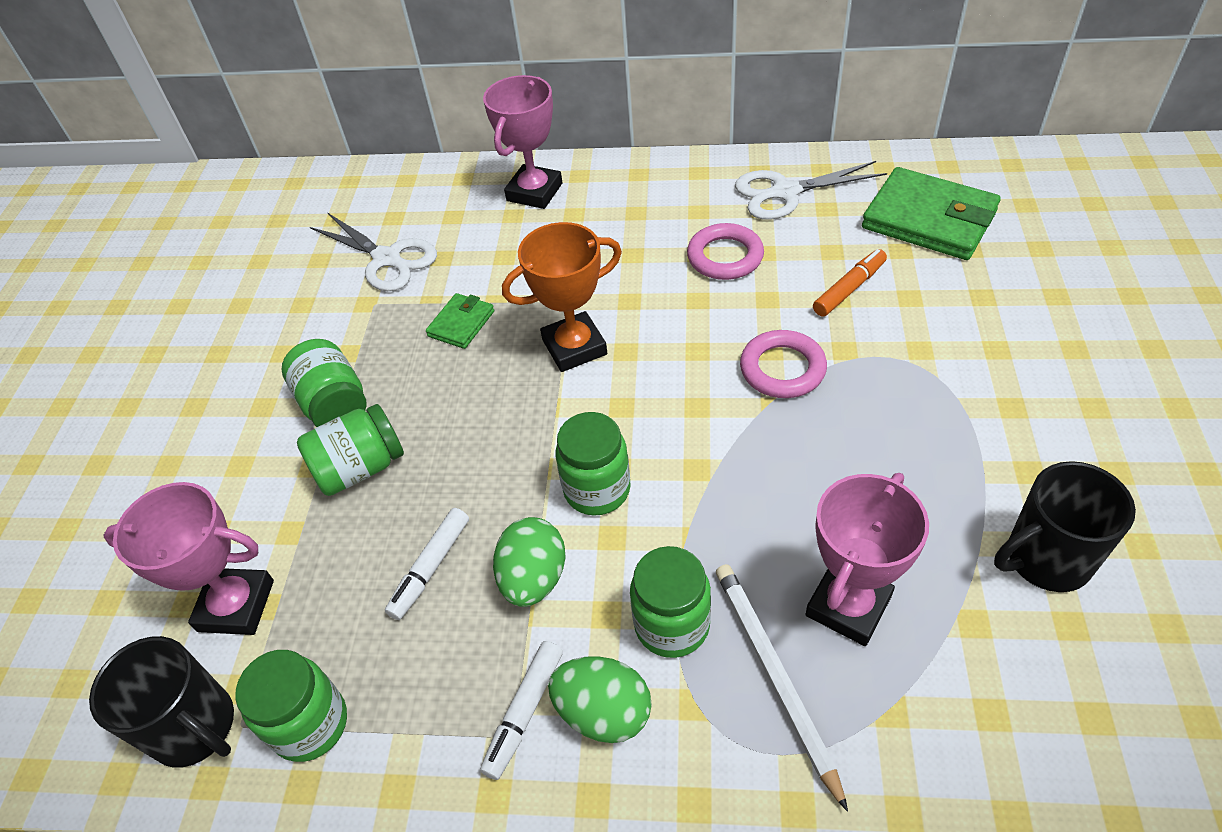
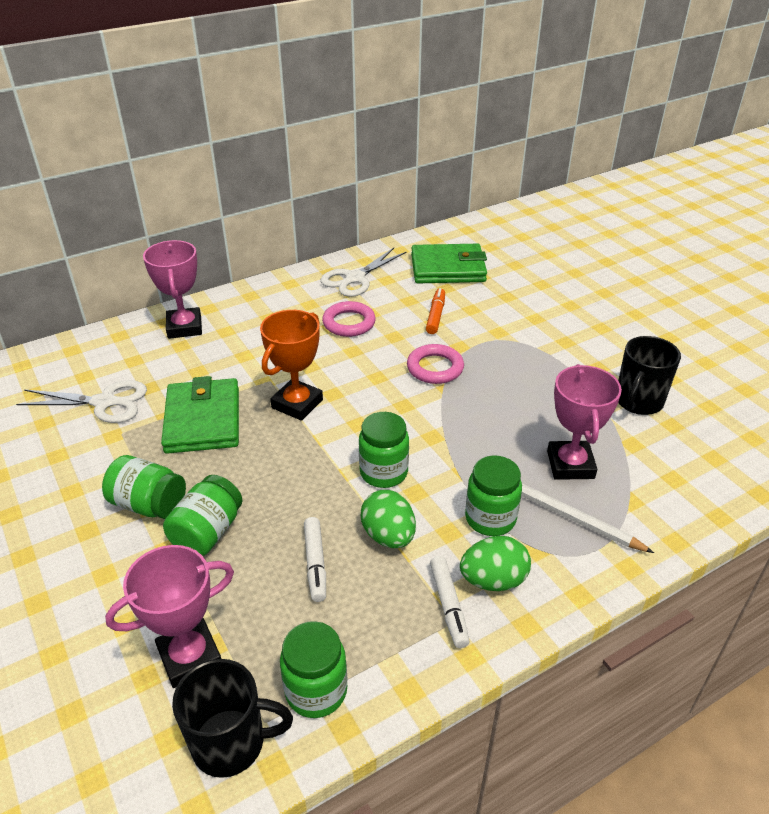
camera: 40 degrees left, 10 degrees down
(461, 324) = (203, 420): green wallet -> green wallet, size x1.99

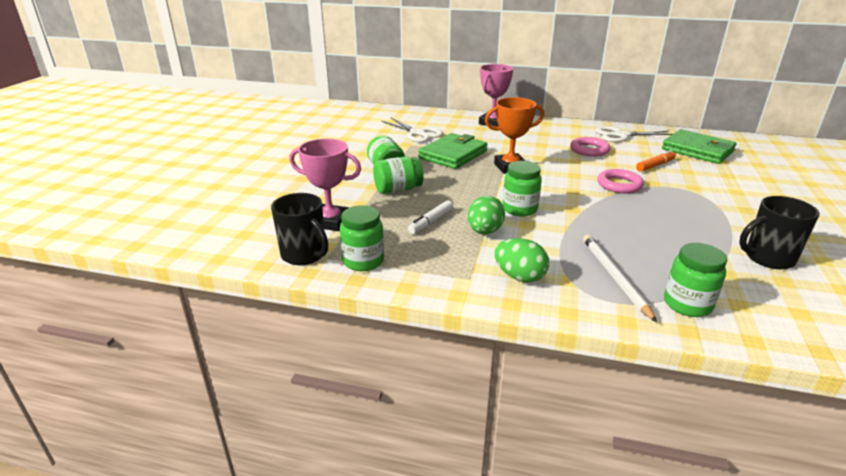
camera: 45 degrees right, 10 degrees down
(448, 605) = (477, 271): white marker -> none
(490, 518) = (558, 254): green jar -> green jar (687, 304)
(570, 465) = (655, 260): pink trophy -> none

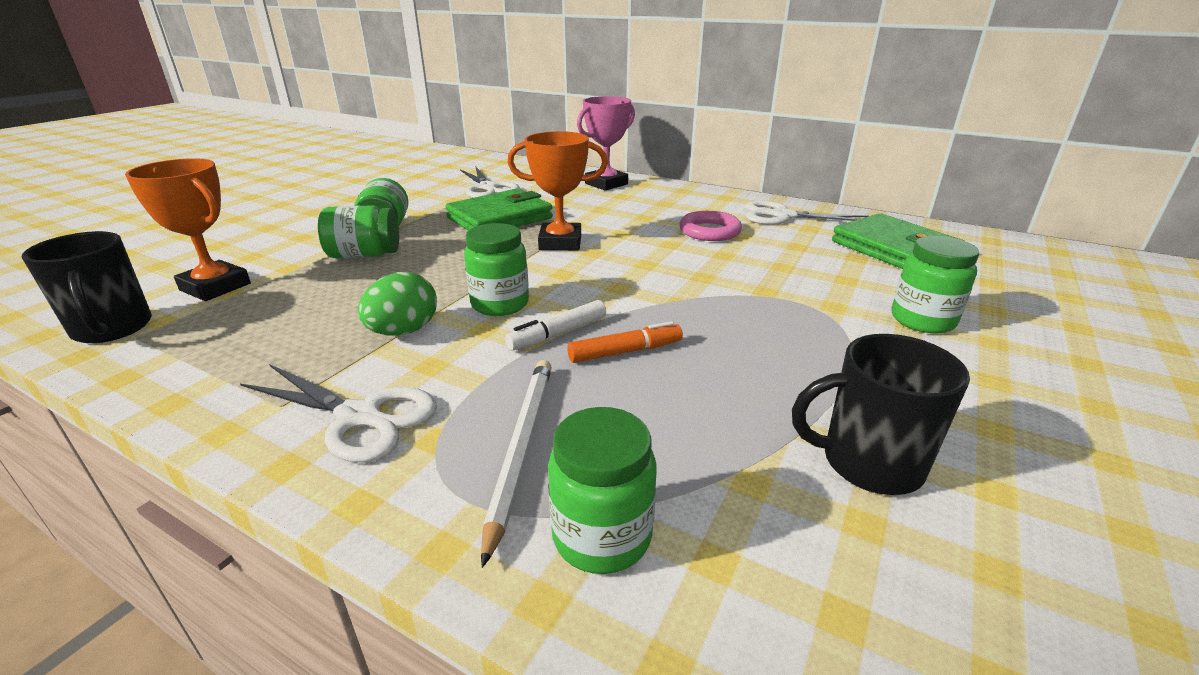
camera: 15 degrees right, 0 degrees up
(330, 221) = (215, 287): pink trophy -> orange trophy
(363, 261) = (172, 350): green jar -> green jar (922, 320)
(431, 222) = (346, 306): white marker -> white marker (558, 334)
(519, 277) = (360, 417): green egg -> white scissors
(619, 185) = (704, 287): pink ring -> none
(655, 165) = (795, 264): orange marker -> orange marker (625, 352)

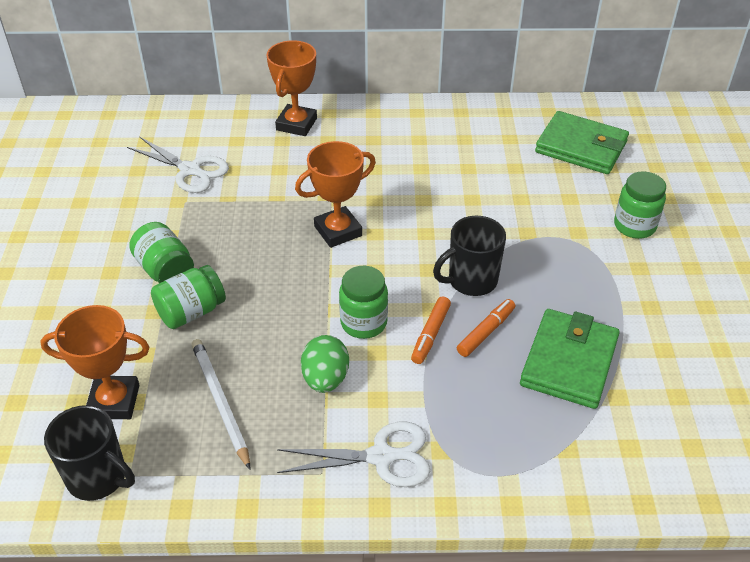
camera: 30 degrees left, 15 degrees up
(500, 218) = (253, 215): green wallet -> green wallet (569, 362)
(521, 447) = (492, 431): white pencil -> white pencil (220, 402)
(558, 334) = (431, 334): white marker -> orange marker
(602, 536) = (575, 461): green jar -> none
(606, 184) = (296, 124): pink trophy -> orange trophy
(709, 231) = (440, 171): pink ring -> none
(782, 216) = (480, 127): white scissors -> none
(869, 463) = (662, 358): black mug -> black mug (471, 280)

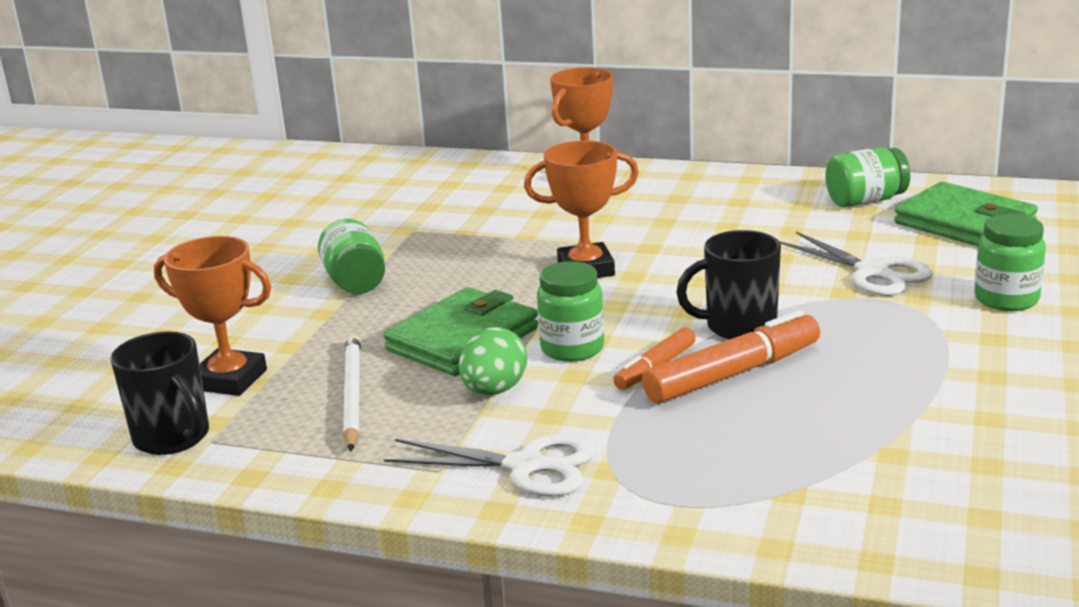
camera: 20 degrees right, 20 degrees down
(190, 170) = (435, 207): white scissors -> white scissors (873, 273)
(191, 312) = (364, 318): green jar -> green jar (865, 201)
(485, 332) = (732, 374): orange marker -> orange marker, size x1.71
(569, 362) = (837, 413): green wallet -> green wallet (463, 339)

